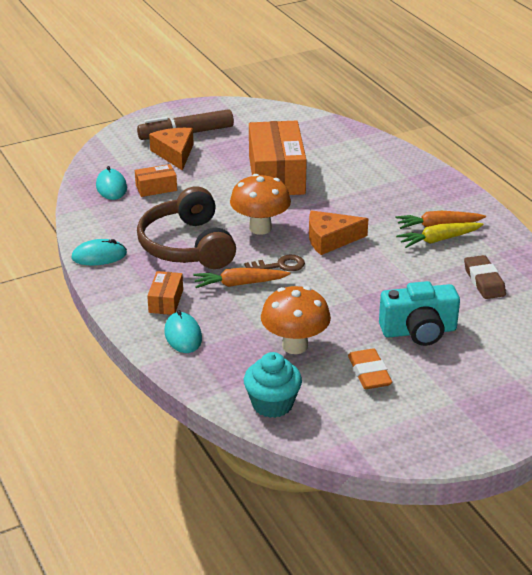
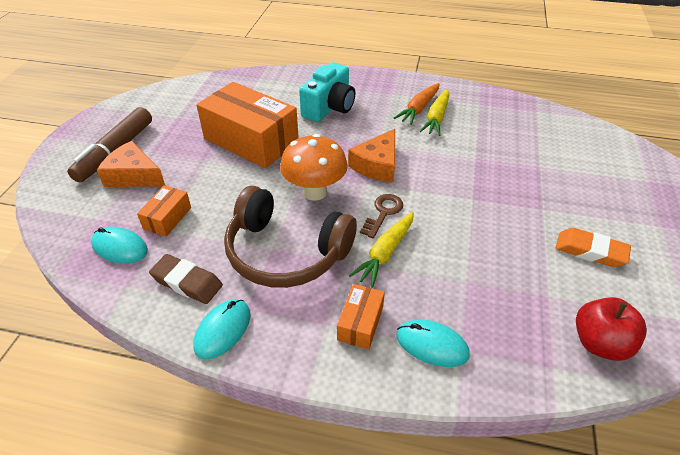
camera: 50 degrees left, 10 degrees up
(166, 301) = (360, 323): orange box -> orange box turned 60 degrees clockwise
(239, 284) = (385, 253): orange carrot -> yellow carrot
(272, 404) = (600, 343): turquoise cupcake -> red apple
(295, 346) = (515, 273): orange mushroom -> none
(419, 331) = (549, 192): turquoise camera -> turquoise camera (329, 107)
(484, 281) = (509, 128): brown eraser -> brown eraser (187, 282)

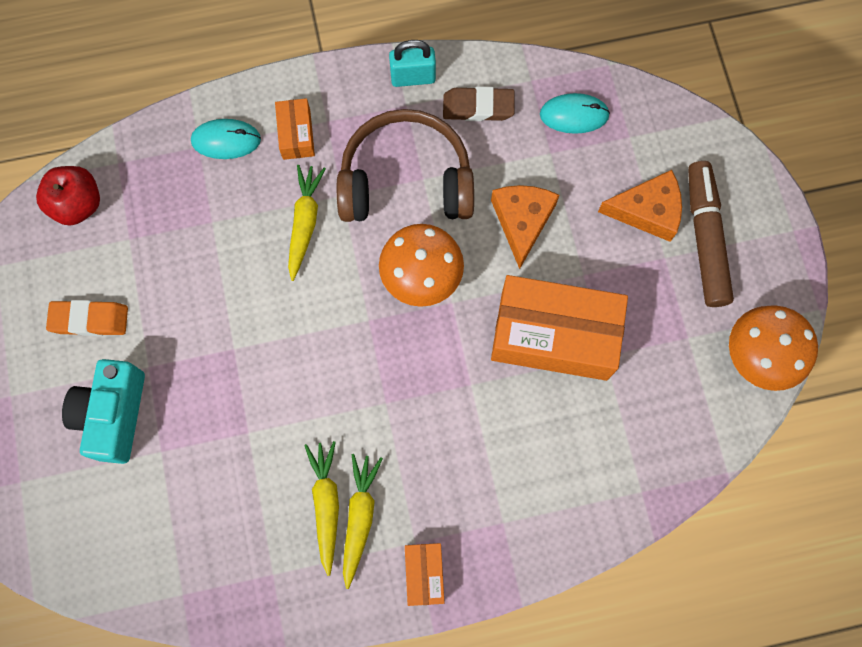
camera: 155 degrees right, 30 degrees up
(149, 100) = (757, 357): none -> orange mushroom
(167, 218) = (557, 169): orange box -> orange box (424, 574)
(223, 330) = (413, 77): turquoise mouse -> turquoise padlock
(329, 107) = (491, 459): turquoise camera -> turquoise camera (113, 415)
(377, 165) = (369, 360): orange cheese -> orange cheese (522, 221)
(383, 213) = (329, 279): brown key -> none
(419, 109) = (359, 517): orange carrot -> yellow carrot

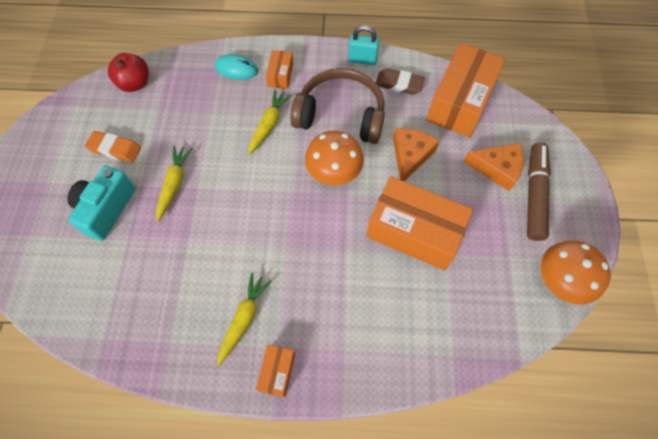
camera: 15 degrees right, 10 degrees down
(326, 504) = (223, 303): yellow carrot -> yellow carrot (174, 184)
(574, 115) = (460, 102): turquoise mouse -> orange box

